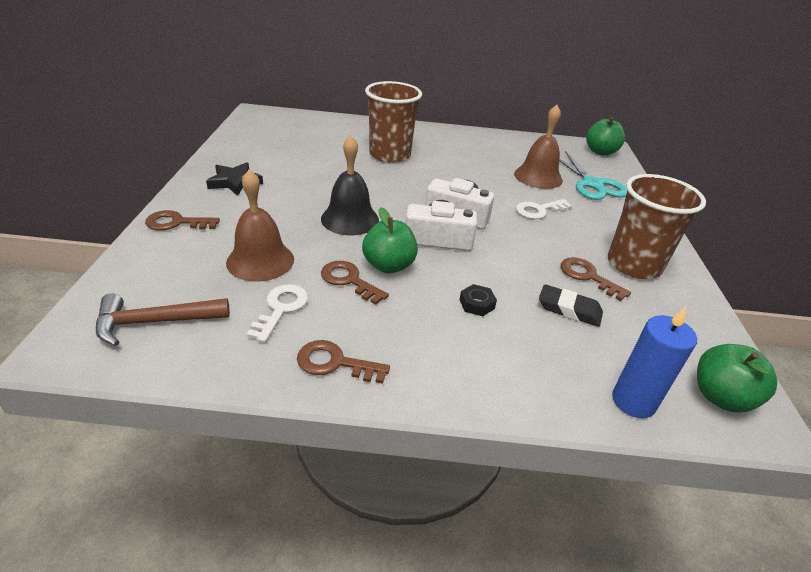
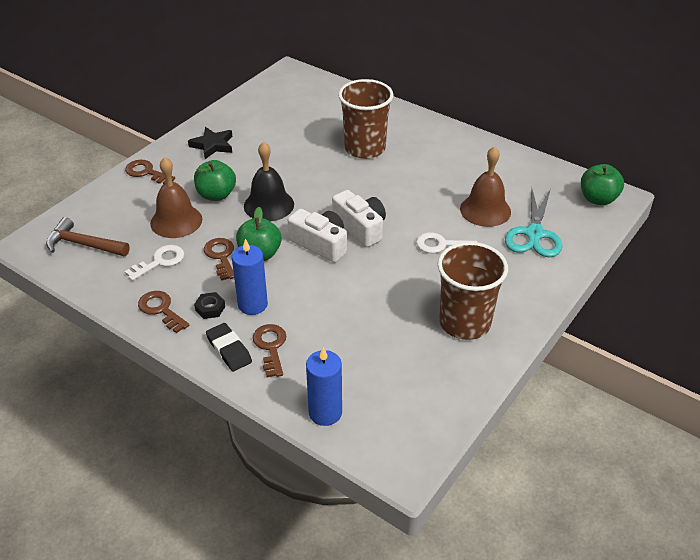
camera: 35 degrees right, 5 degrees up
(435, 317) = (252, 304): none -> blue candle
(477, 304) = (292, 306): black nut -> black nut (210, 308)
(569, 309) = (359, 336): black eraser -> black eraser (229, 350)
(588, 277) = (408, 317): brown key -> brown key (270, 347)
(720, 397) = (394, 439): green apple -> green apple (216, 195)

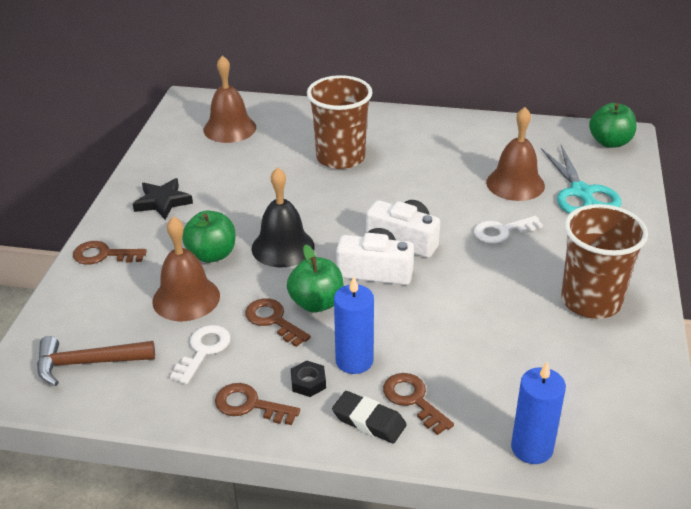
camera: 25 degrees left, 5 degrees down
(301, 102) = (229, 128): none -> brown bell

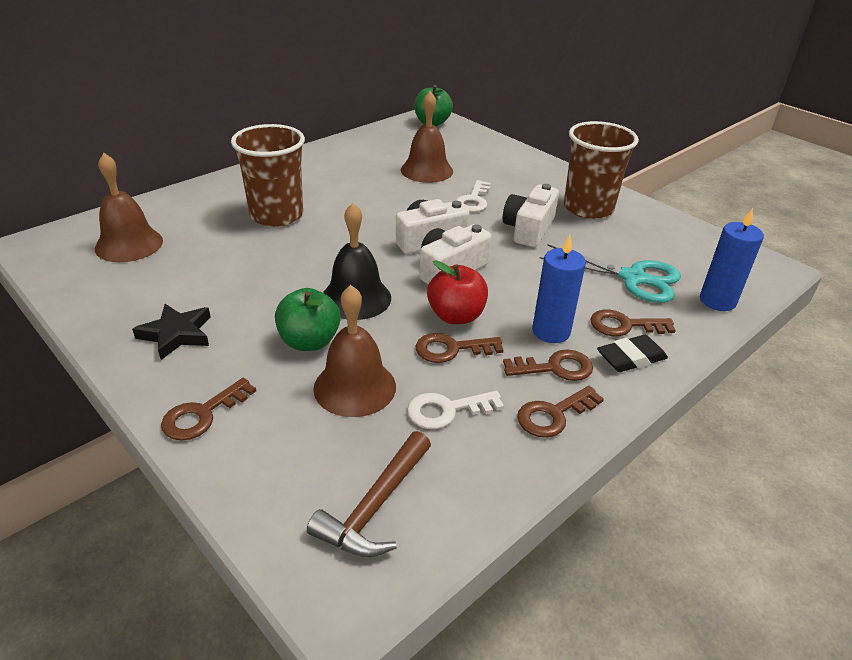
camera: 55 degrees left, 0 degrees up
(203, 350) = (447, 410): white key -> white key turned 75 degrees counterclockwise
(308, 382) = (555, 368): black nut -> brown key
(316, 303) = (456, 316): green apple -> red apple
(498, 282) = (529, 229): none -> white camera
(581, 192) = (471, 156): turquoise scissors -> turquoise scissors (633, 278)

